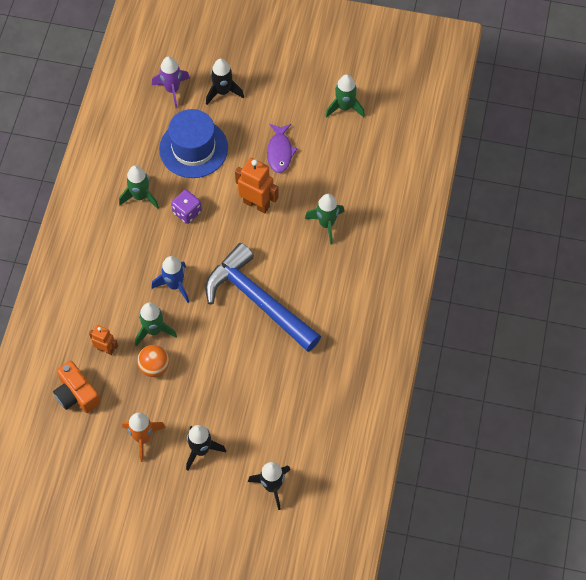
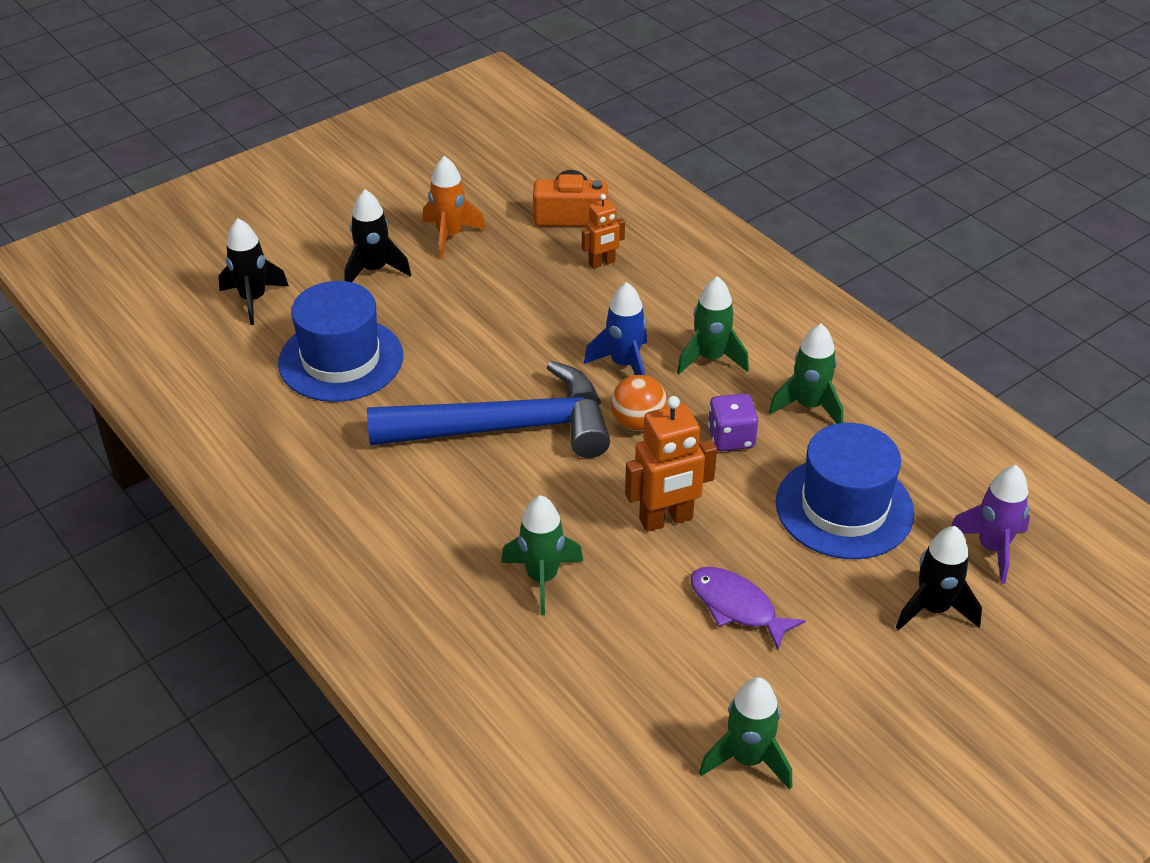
camera: 130 degrees right, 20 degrees down
(154, 330) = (579, 313): green rocket -> green rocket (710, 358)
(154, 367) = (528, 288): orange ball -> orange ball (638, 423)
(277, 405) = (341, 359): none -> blue hat

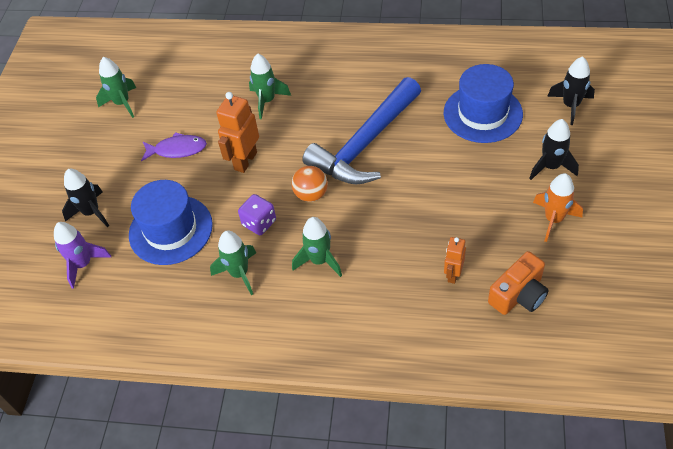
camera: 140 degrees right, 10 degrees up
(624, 364) = (357, 220): blue rocket -> none

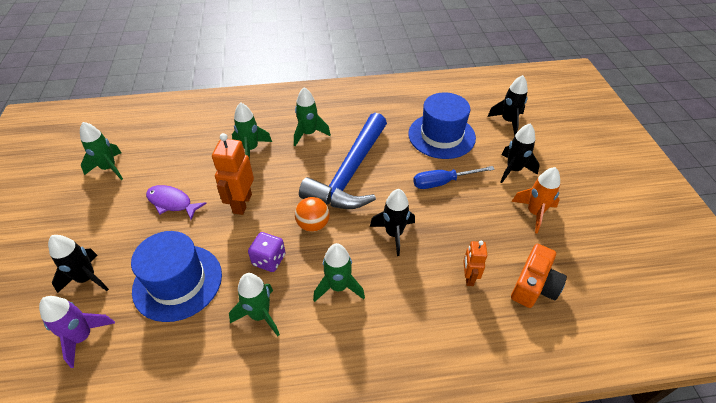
camera: 20 degrees left, 5 degrees down
(177, 149) = (172, 203): purple fish -> purple fish turned 135 degrees counterclockwise
(333, 91) = (309, 134): none -> green rocket
(391, 217) = (394, 234): none -> black rocket
(463, 169) = (443, 182): none -> blue screwdriver

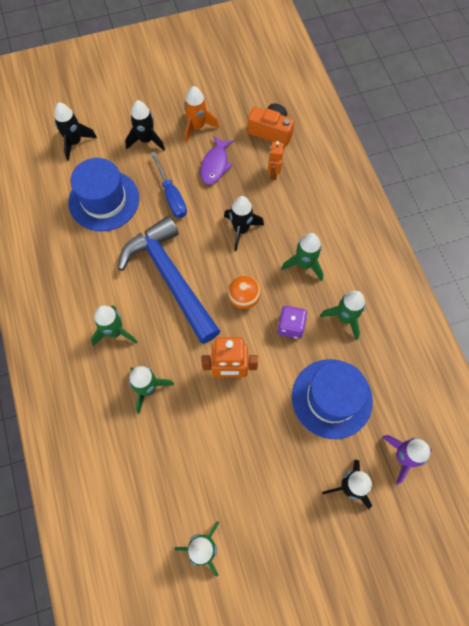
camera: 100 degrees left, 20 degrees up
(172, 203) = (242, 445): purple fish -> purple fish (215, 165)
(350, 173) = (171, 278): blue hammer -> blue hammer turned 135 degrees counterclockwise
(468, 277) = (273, 173): orange robot -> orange robot turned 105 degrees clockwise

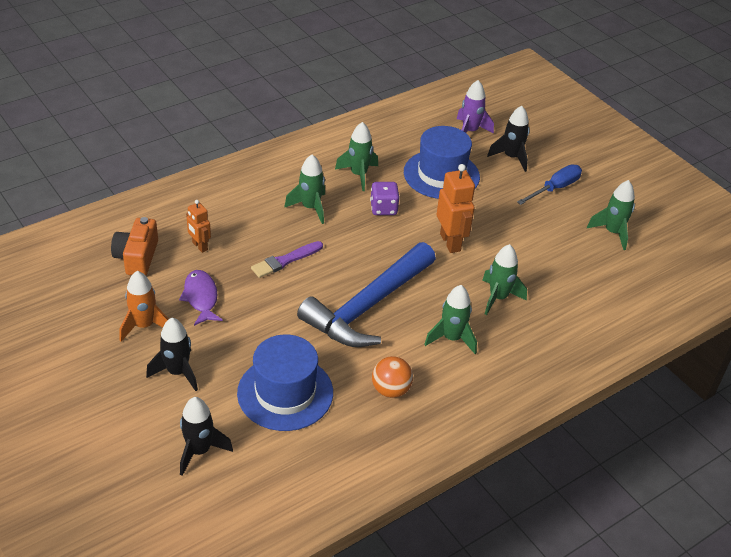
camera: 110 degrees left, 25 degrees down
(171, 196) = (258, 328): blue screwdriver -> blue screwdriver (555, 188)
(215, 165) = (201, 298): purple fish -> purple fish turned 105 degrees counterclockwise
(241, 230) = (285, 260): black rocket -> purple brush
(244, 298) = (367, 245): orange ball -> orange ball (390, 390)
(273, 173) = (199, 246): orange robot -> orange robot turned 60 degrees clockwise

